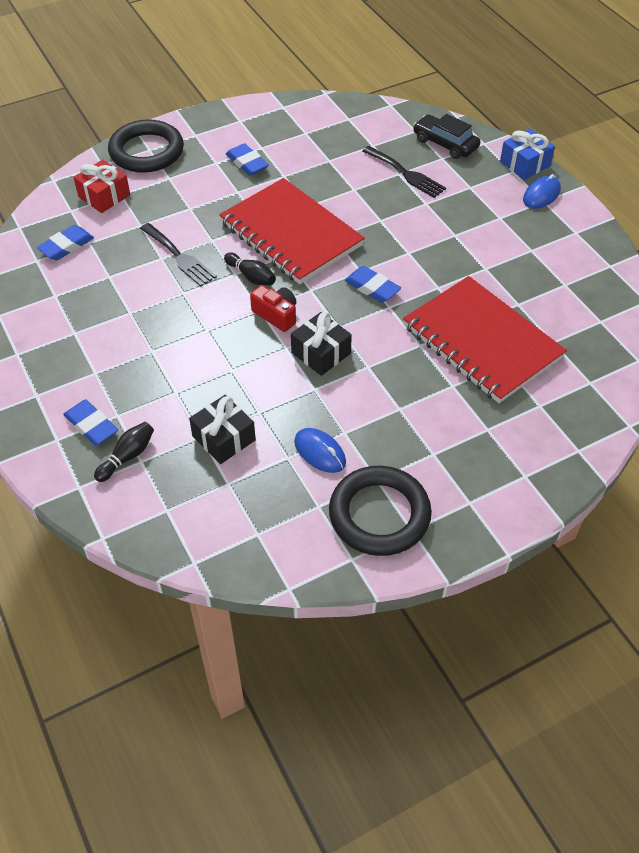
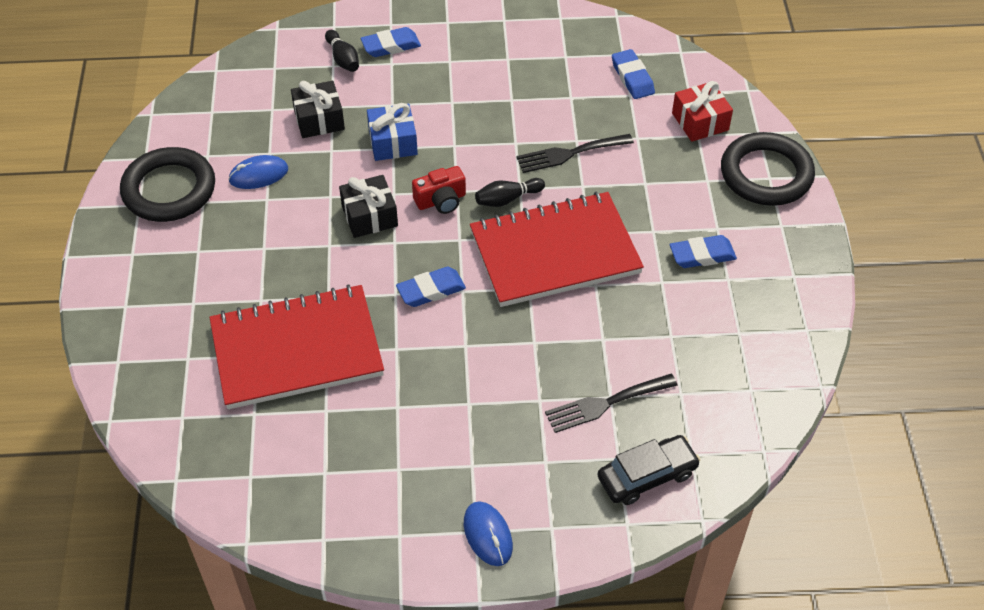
camera: 115 degrees right, 0 degrees up
(525, 164) = (559, 550): blue gift -> blue gift (393, 142)

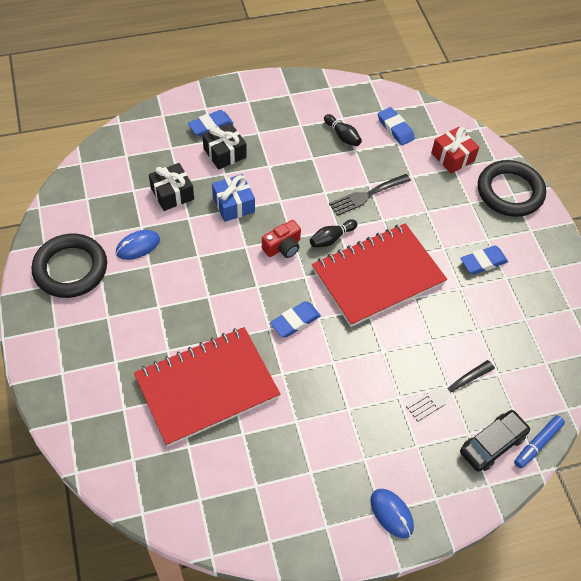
camera: 15 degrees left, 5 degrees up
(343, 59) = (177, 141): black bowling pin -> black bowling pin (342, 136)
(369, 216) = (232, 268): black gift -> black gift (225, 153)
(708, 485) = (537, 444): none -> blue marker

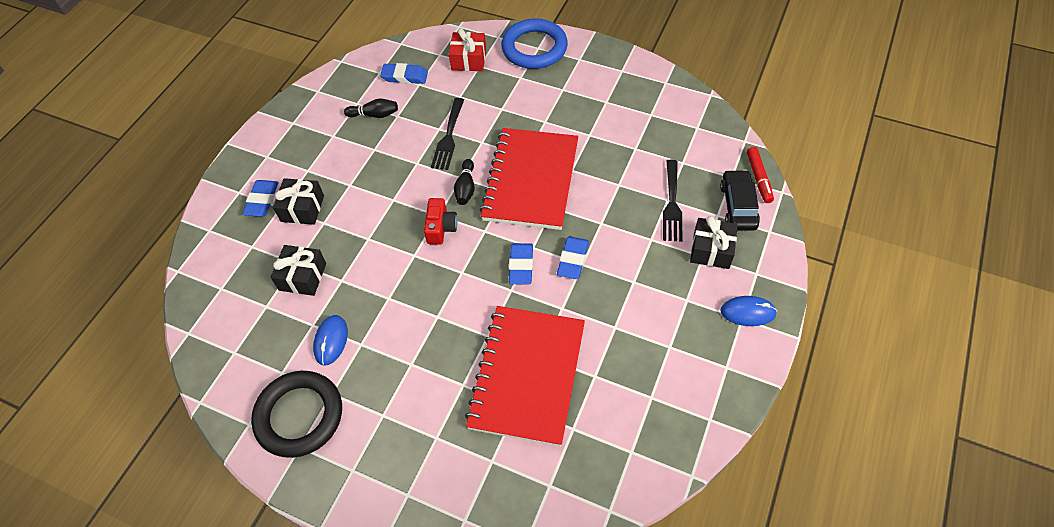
camera: 45 degrees left, 0 degrees up
(233, 204) = (362, 236): blue gift -> none
(428, 449) = (711, 250): none -> black gift
(483, 262) = (580, 106): blue eraser -> blue eraser (573, 260)
(510, 192) = (534, 48): black ring -> blue ring
(537, 444) = (758, 178): blue marker -> red marker

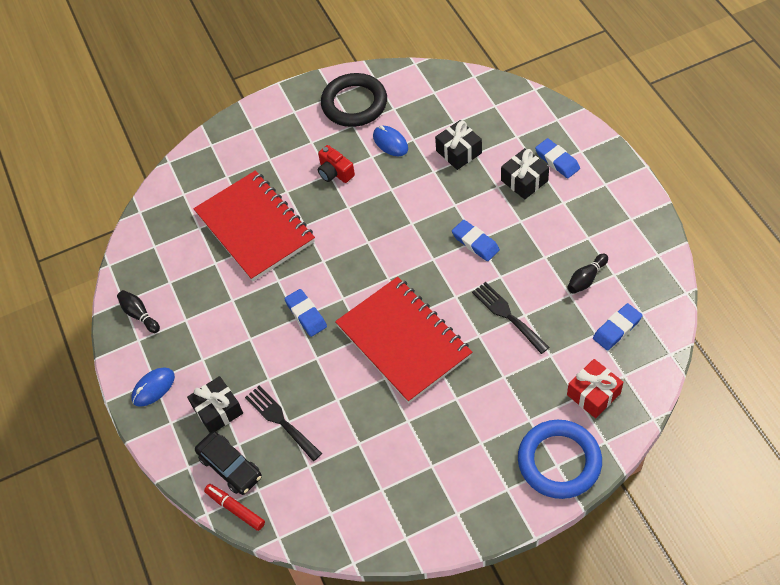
camera: 135 degrees right, 0 degrees up
(441, 228) = (419, 253): red camera -> red camera (335, 172)
(466, 188) = (440, 292): black bowling pin -> black bowling pin (139, 315)
(521, 266) = (335, 280): blue eraser -> blue eraser (475, 243)

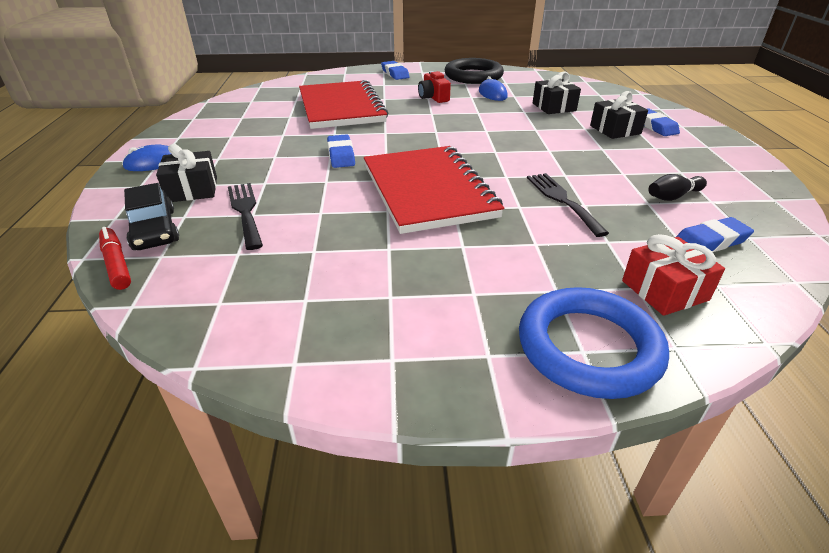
camera: 15 degrees right, 20 degrees down
(139, 315) = (196, 126): black bowling pin -> none
(475, 243) = (546, 151): blue eraser -> blue eraser (395, 73)

